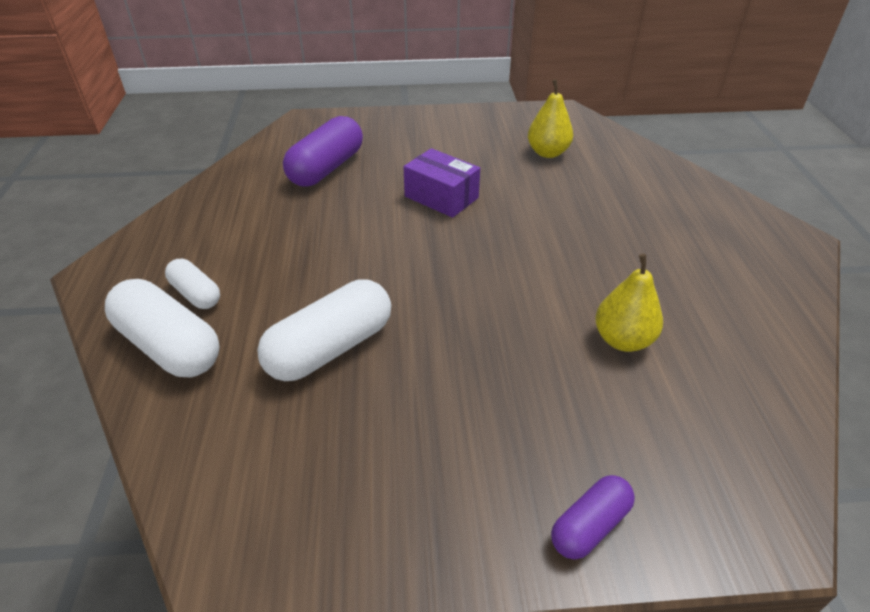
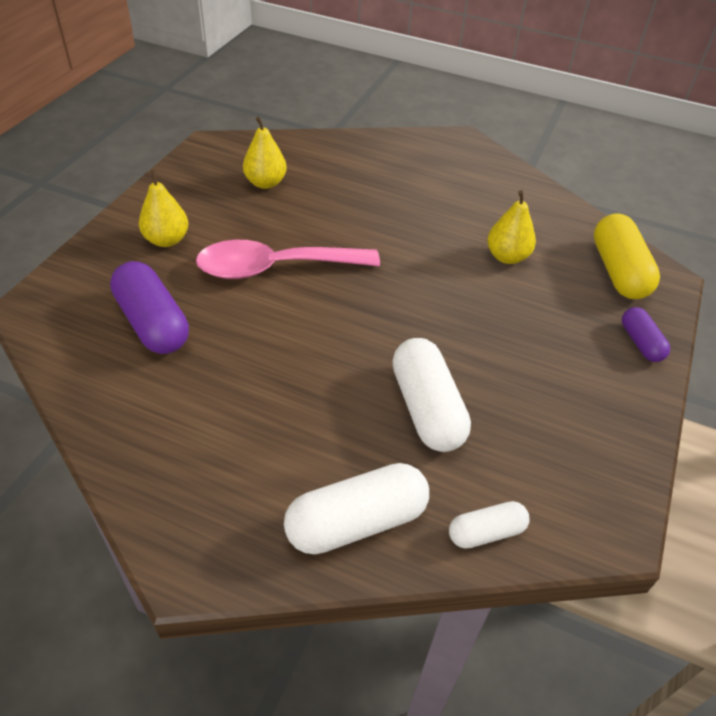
camera: 65 degrees left, 5 degrees up
(196, 294) = (291, 484): white capsule -> white capsule (486, 532)
(423, 139) = (167, 240): none -> yellow pear
(441, 197) = (275, 268): purple box -> pink spoon
(719, 462) = (618, 271): none -> yellow capsule

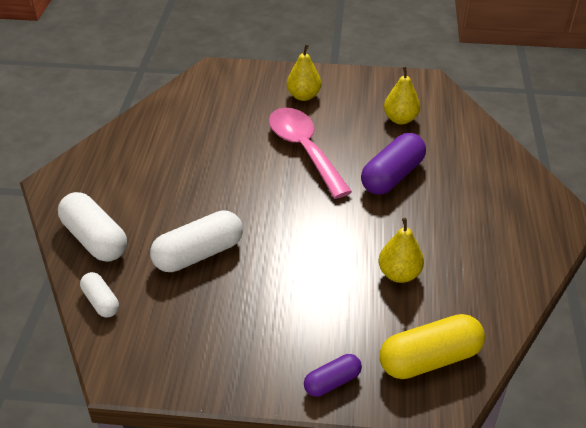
camera: 75 degrees right, 5 degrees down
(153, 323) = (223, 115): purple capsule -> purple capsule (392, 176)

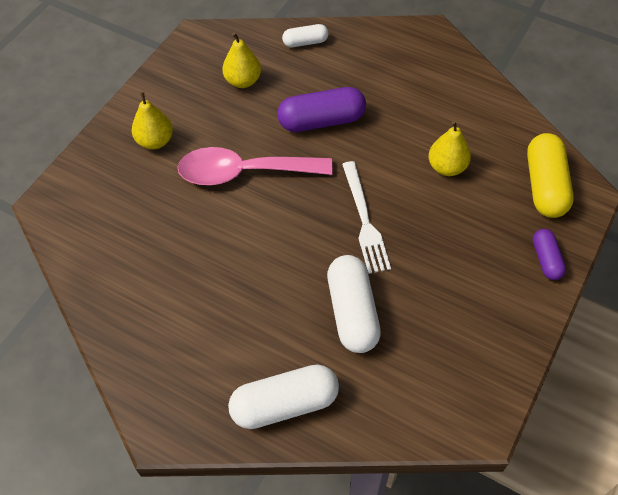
camera: 65 degrees left, 15 degrees up
(101, 302) = (381, 419): white capsule -> white capsule (305, 42)
(299, 234) = (364, 220): none -> white fork
(392, 176) = (321, 121): purple capsule -> purple capsule turned 75 degrees counterclockwise

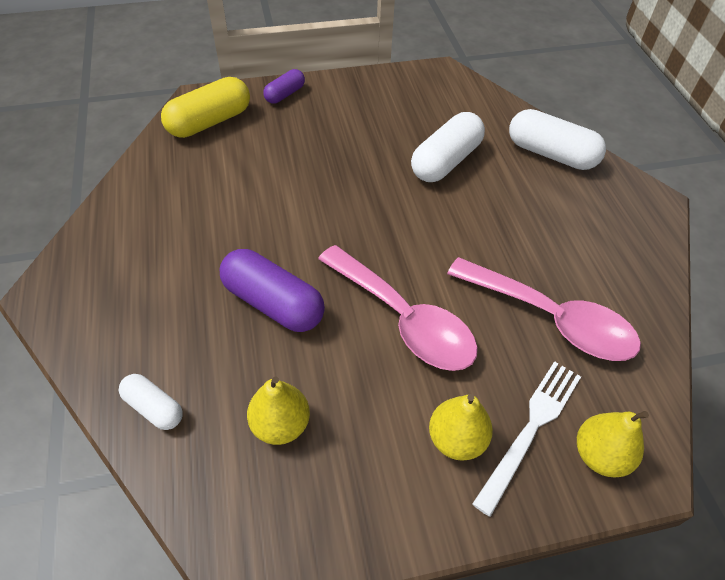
camera: 135 degrees left, 5 degrees down
(160, 247) = (552, 319): none -> pink spoon
(364, 220) = (358, 201): white fork -> white fork (530, 429)
(447, 167) = (245, 183): yellow pear -> yellow pear (600, 455)

